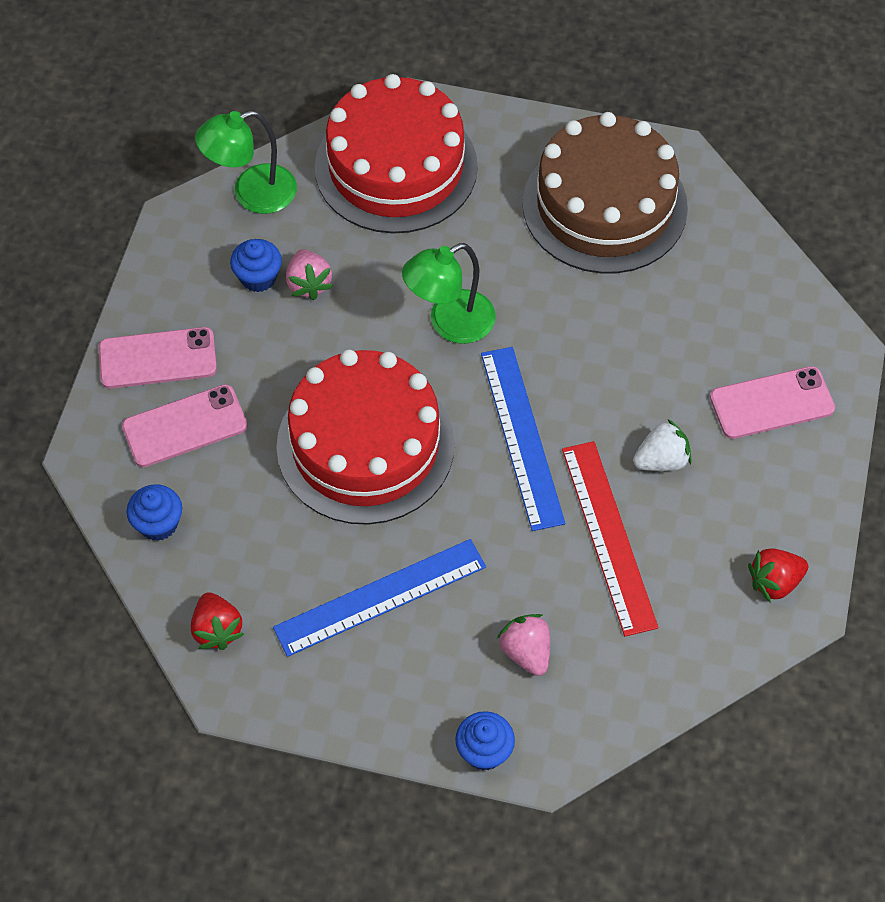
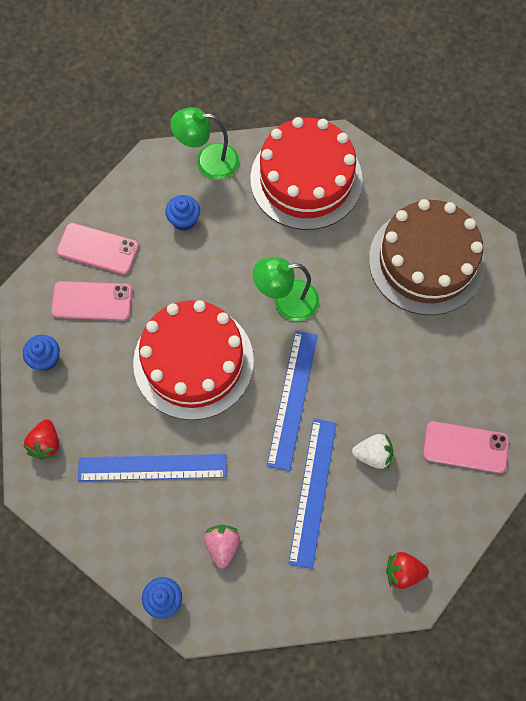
camera: 25 degrees right, 10 degrees up
(309, 284) = (212, 237): pink strawberry -> none
(609, 536) = (313, 492): red ruler -> blue ruler

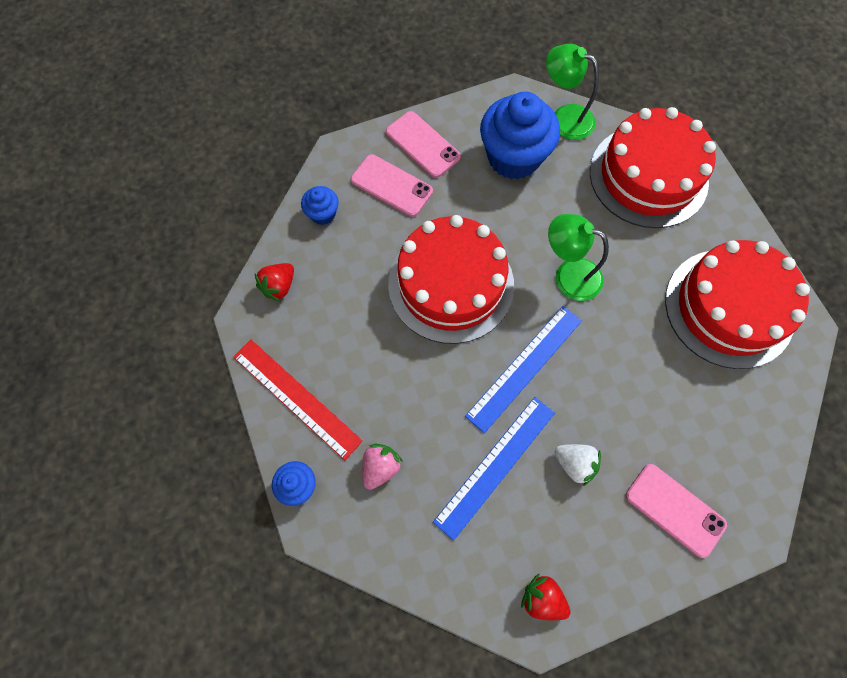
camera: 30 degrees right, 0 degrees up
(119, 529) = (296, 398): none -> red ruler
(152, 467) = (359, 358): blue ruler -> none
(184, 220) = (513, 157): blue cupcake -> blue cupcake, size x2.13
(426, 261) = (729, 308): brown cake -> red cake

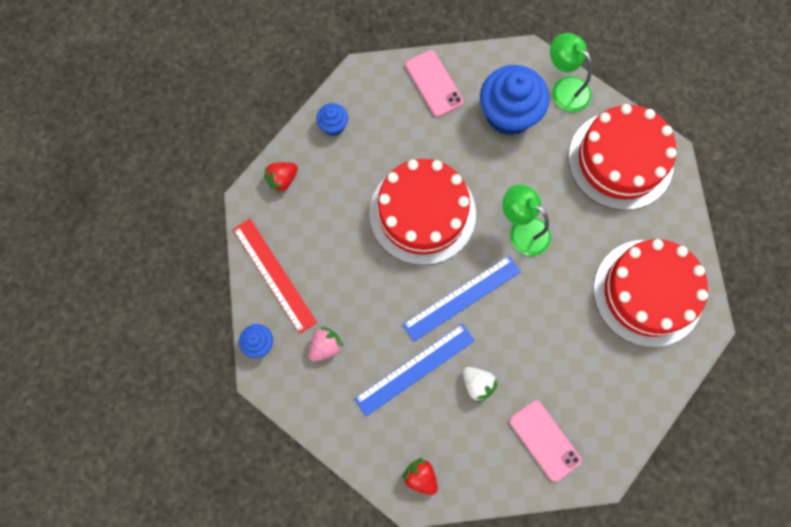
camera: 15 degrees right, 5 degrees up
(391, 186) = (397, 114): pink phone -> none

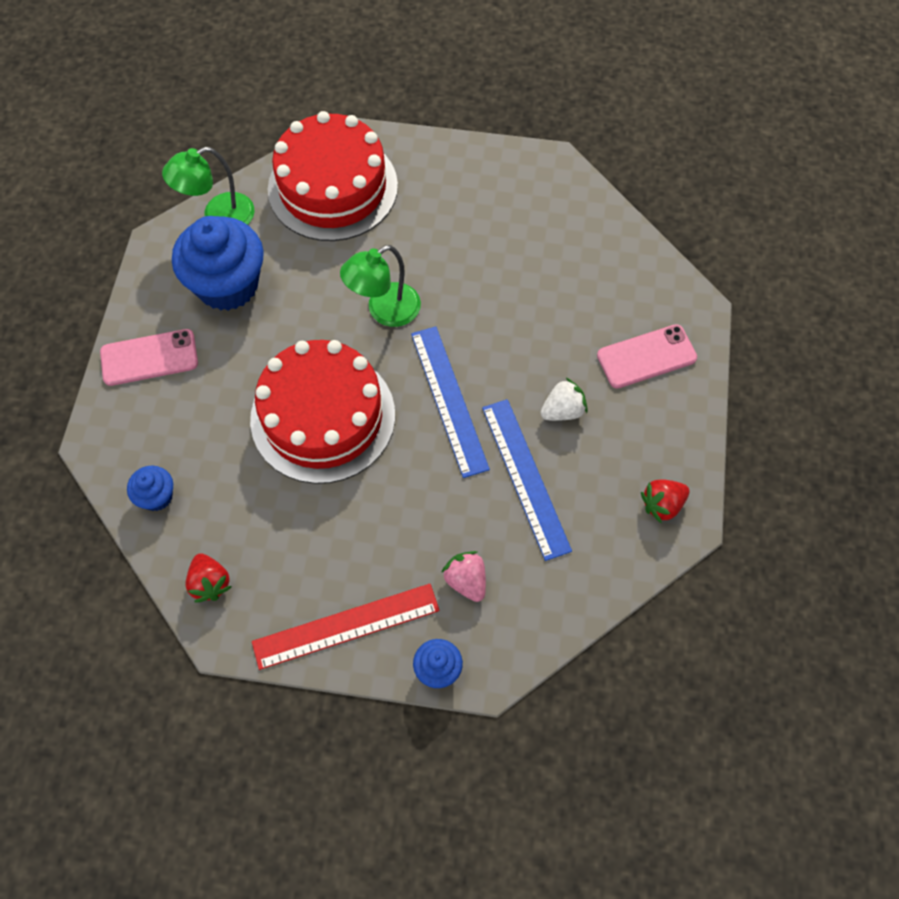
camera: 75 degrees left, 10 degrees down
(648, 292) = (500, 206): red cake -> none

